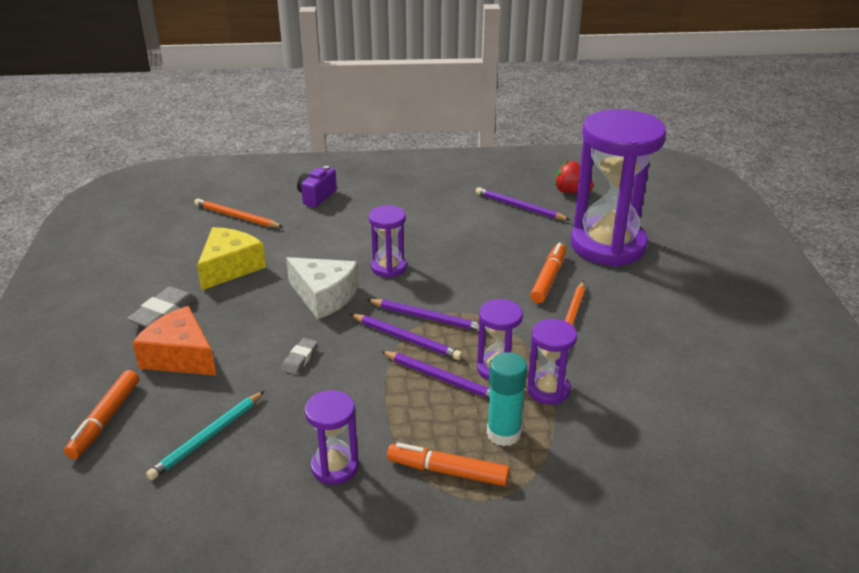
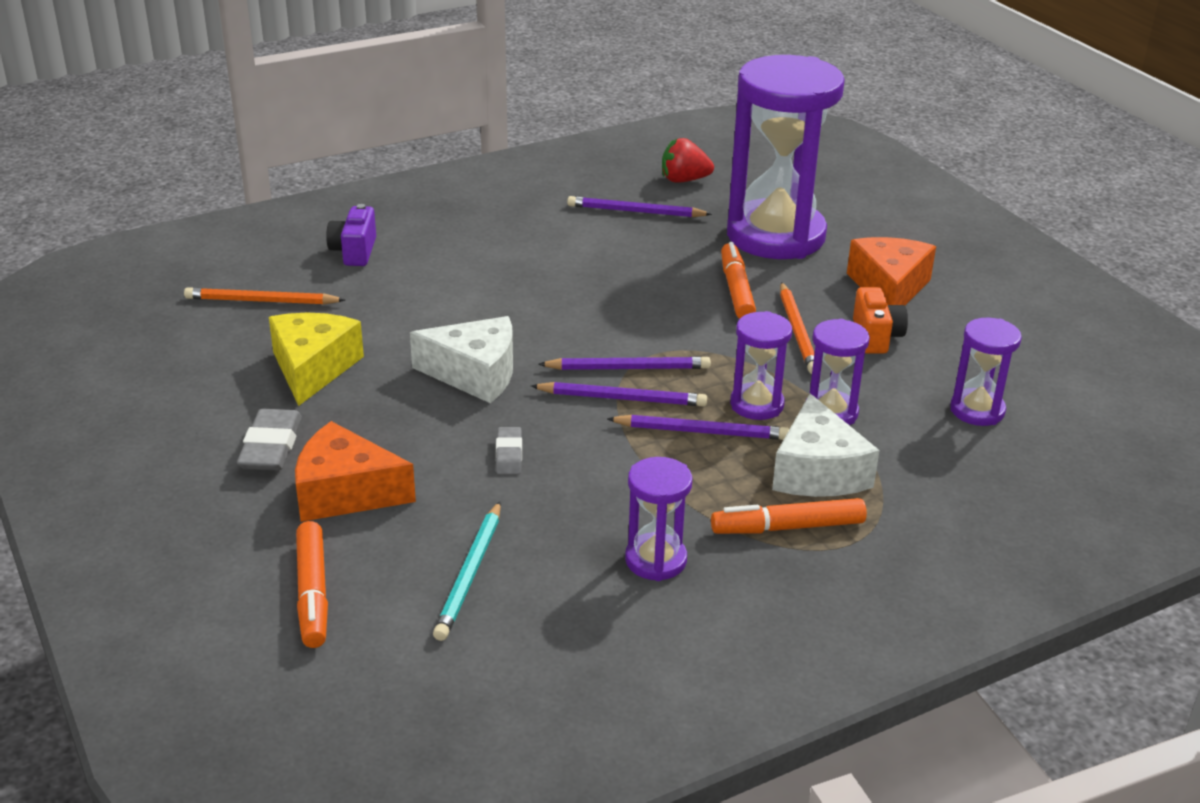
camera: 25 degrees left, 0 degrees up
(388, 267) = (529, 320): purple hourglass -> purple hourglass (977, 410)
(503, 434) = (817, 471): turquoise glue stick -> white cheese
(628, 340) = (876, 337): none -> orange camera
(667, 304) = (889, 288): none -> orange cheese

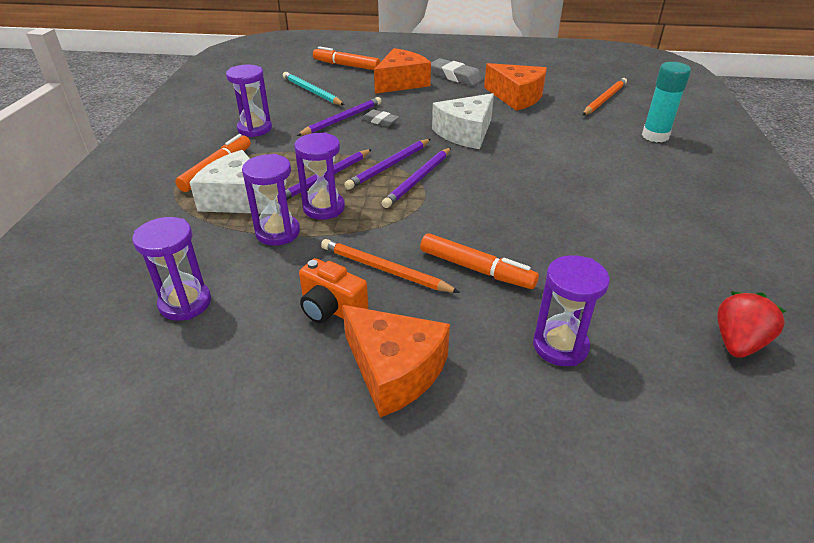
camera: 125 degrees right, 5 degrees up
(313, 368) = (516, 97): yellow cheese -> orange cheese
(354, 252) = (655, 136): purple camera -> turquoise glue stick
(635, 212) = (666, 275): purple pencil -> purple pencil (342, 119)
(776, 236) = (560, 346): purple hourglass -> purple hourglass, size x0.46

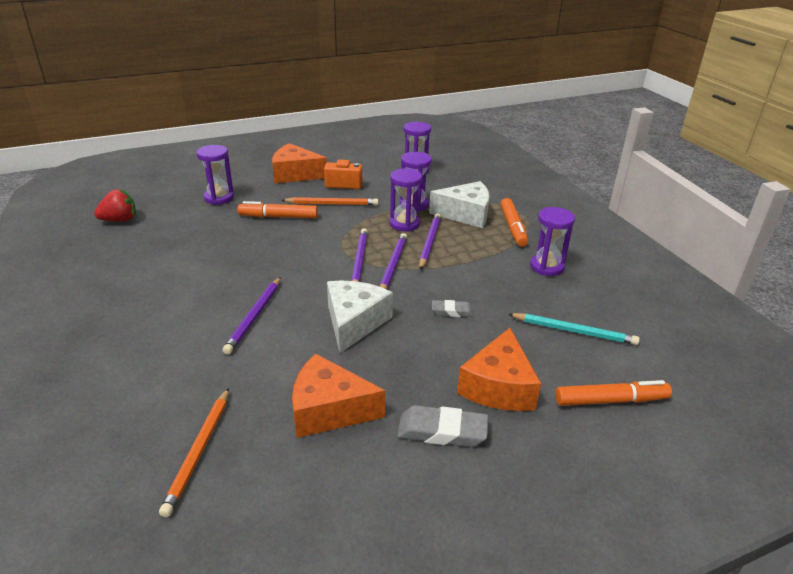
camera: 150 degrees right, 5 degrees down
(342, 119) = (490, 301): purple pencil -> purple pencil (255, 316)
(655, 136) = (133, 388): turquoise glue stick -> none
(737, 342) = (120, 220): red strawberry -> red strawberry turned 120 degrees counterclockwise

